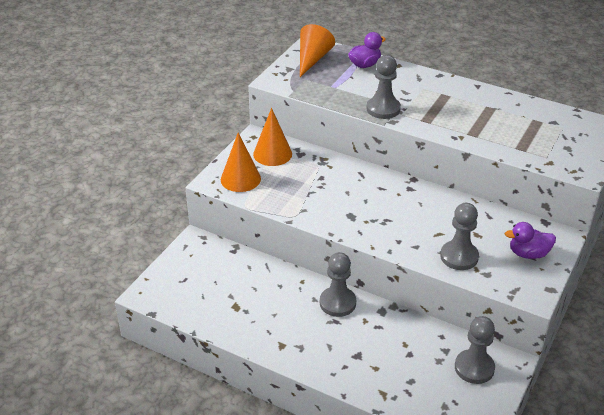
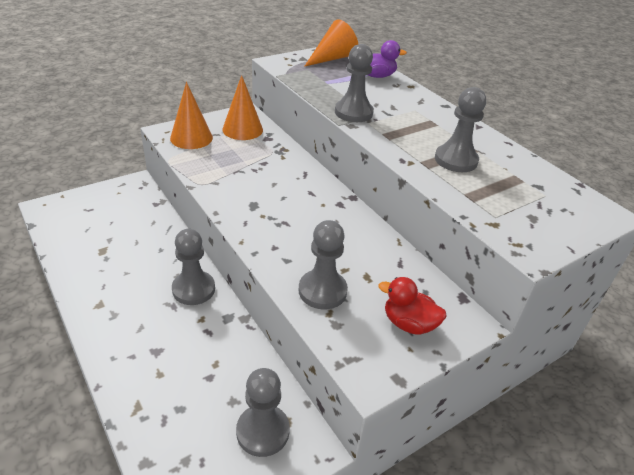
camera: 25 degrees right, 0 degrees up
(488, 122) = (456, 160): none -> grey pawn
(528, 253) = (409, 324): purple duck -> red duck

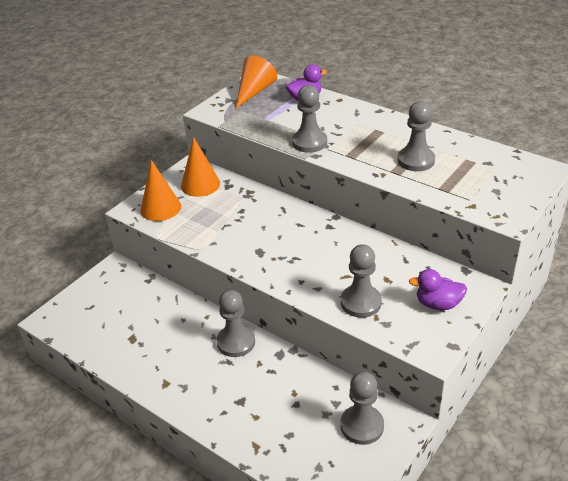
camera: 15 degrees left, 0 degrees up
(409, 324) = (438, 304): red duck -> purple duck

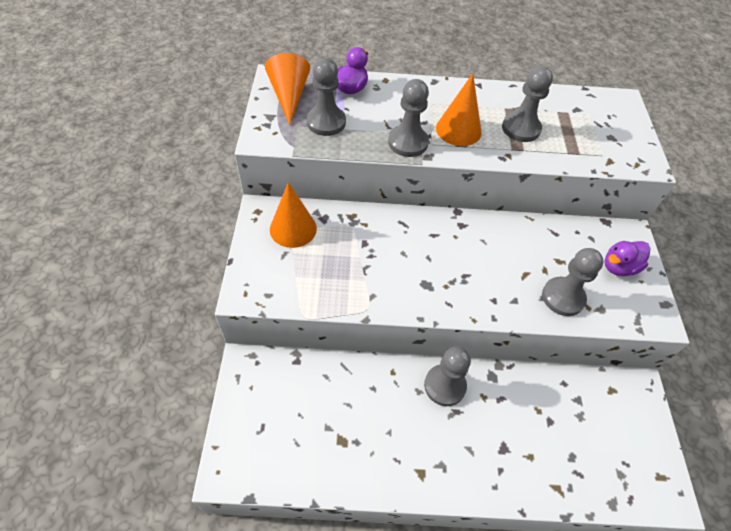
camera: 40 degrees left, 15 degrees up
(160, 208) = (276, 278): orange cone -> orange cone (458, 130)
(362, 426) = (615, 410): grey pawn -> grey pawn (326, 122)

